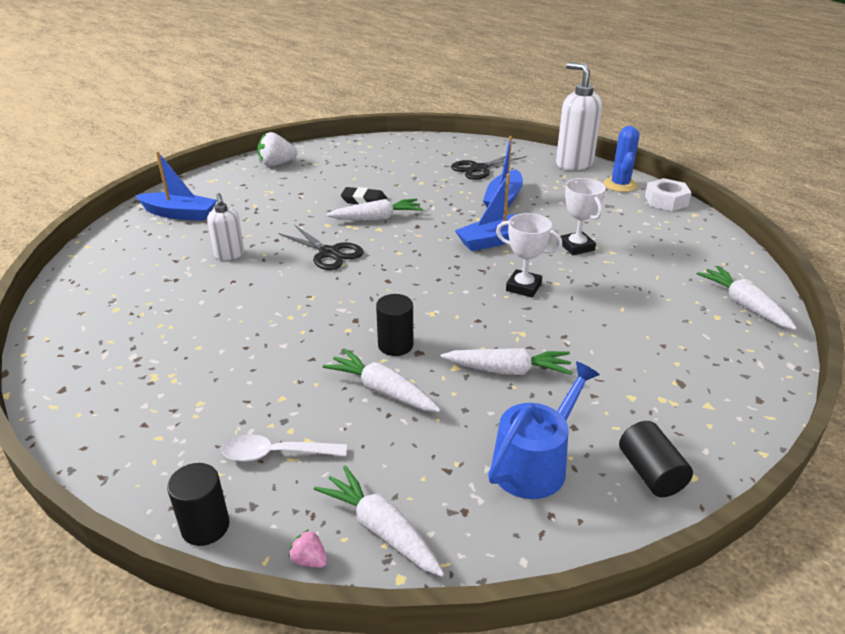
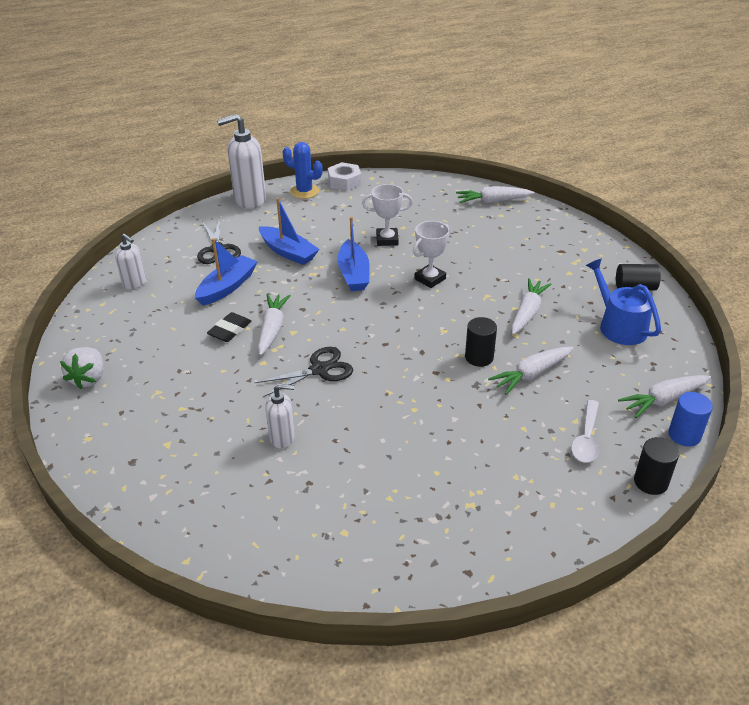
camera: 70 degrees left, 5 degrees up
(179, 214) = (160, 472): blue boat -> blue boat (227, 287)
(309, 560) = (684, 435): pink strawberry -> blue cylinder
(403, 150) = (135, 283): none -> white soap dispenser

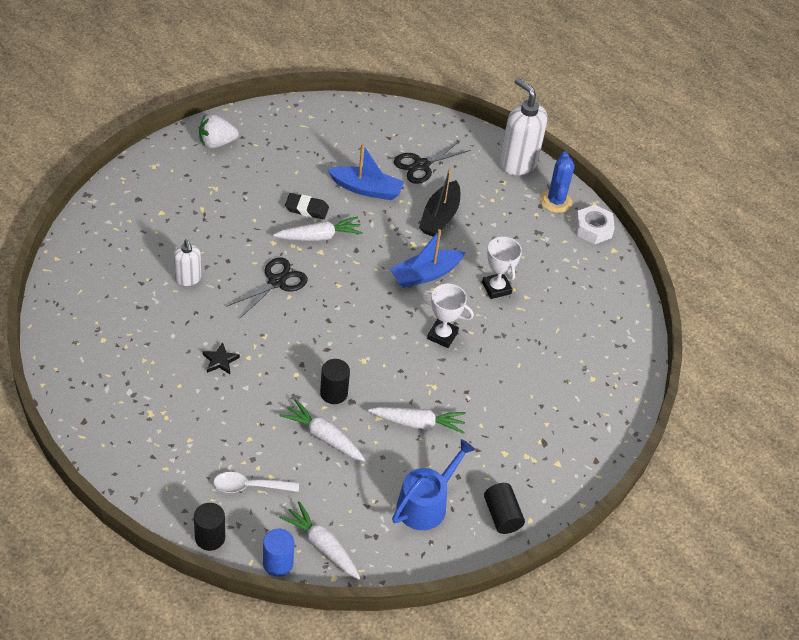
camera: 65 degrees right, 10 degrees up
(135, 283) = (346, 127): white soap dispenser -> none
(288, 252) = (440, 217): blue boat -> black boat
(319, 370) = (276, 282): black scissors -> black scissors turned 90 degrees counterclockwise
(412, 432) = (220, 361): none -> black star
(492, 201) = (618, 367): white carrot -> none

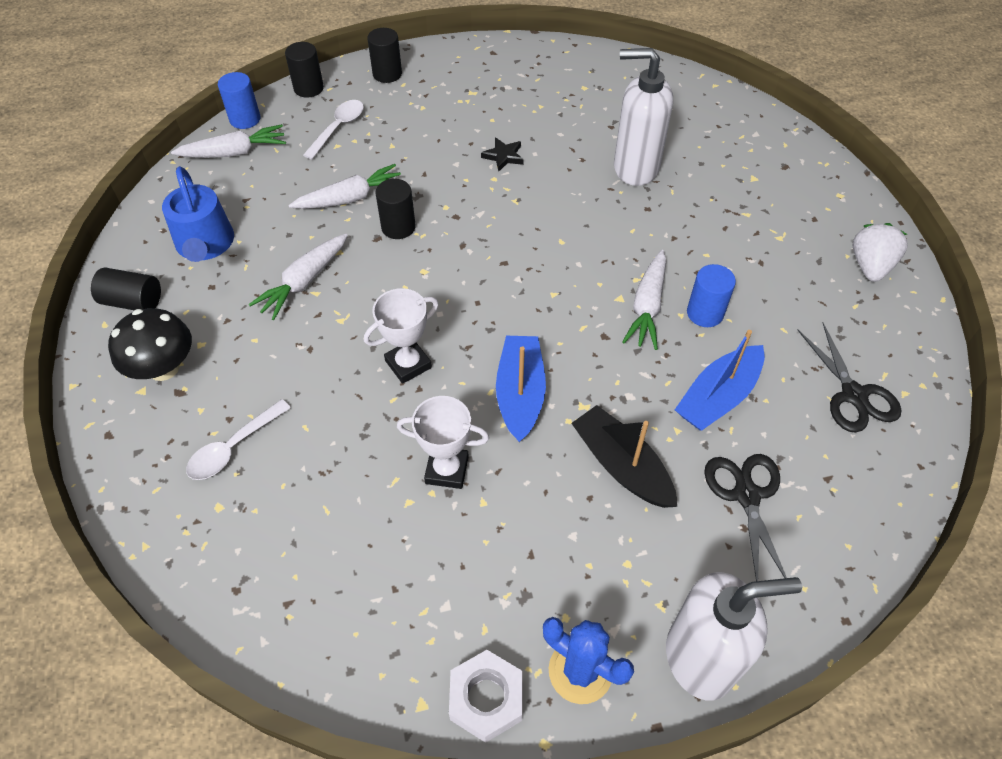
camera: 125 degrees right, 5 degrees up
(157, 487) = (387, 74): none -> black cylinder
(188, 279) = (635, 168): white soap dispenser -> white soap dispenser, size x1.78
(276, 282) = (590, 238): black scissors -> black scissors (853, 395)
(306, 209) = (705, 313): black eraser -> blue cylinder
(535, 462) = (163, 368): none -> black mushroom
(556, 392) = (233, 447): none -> white spoon

